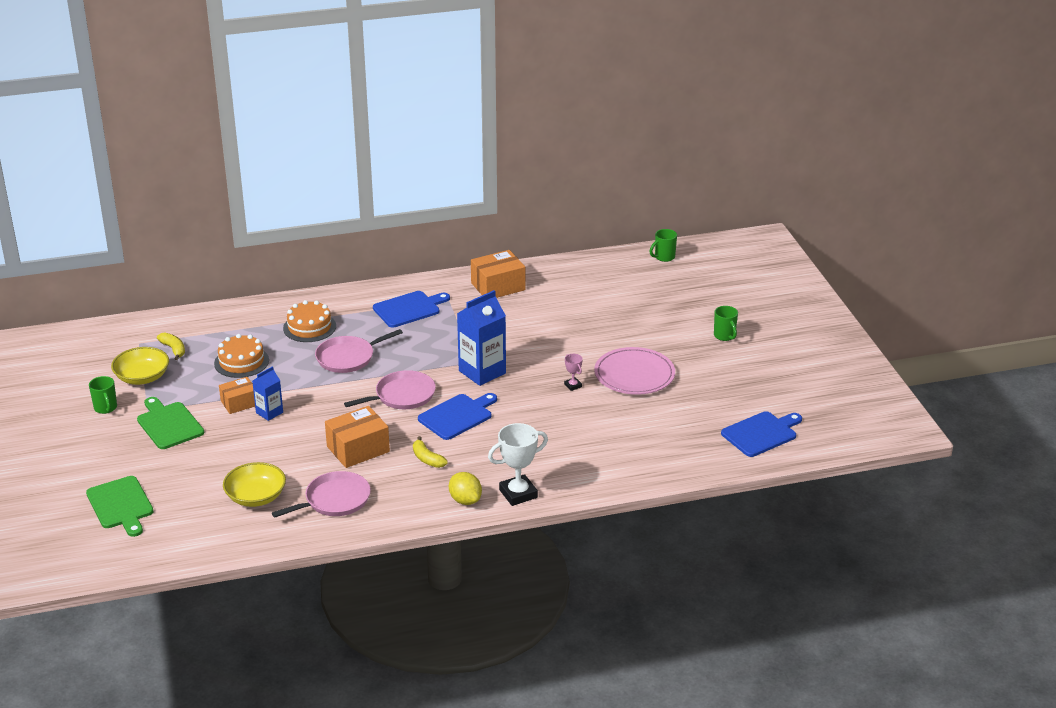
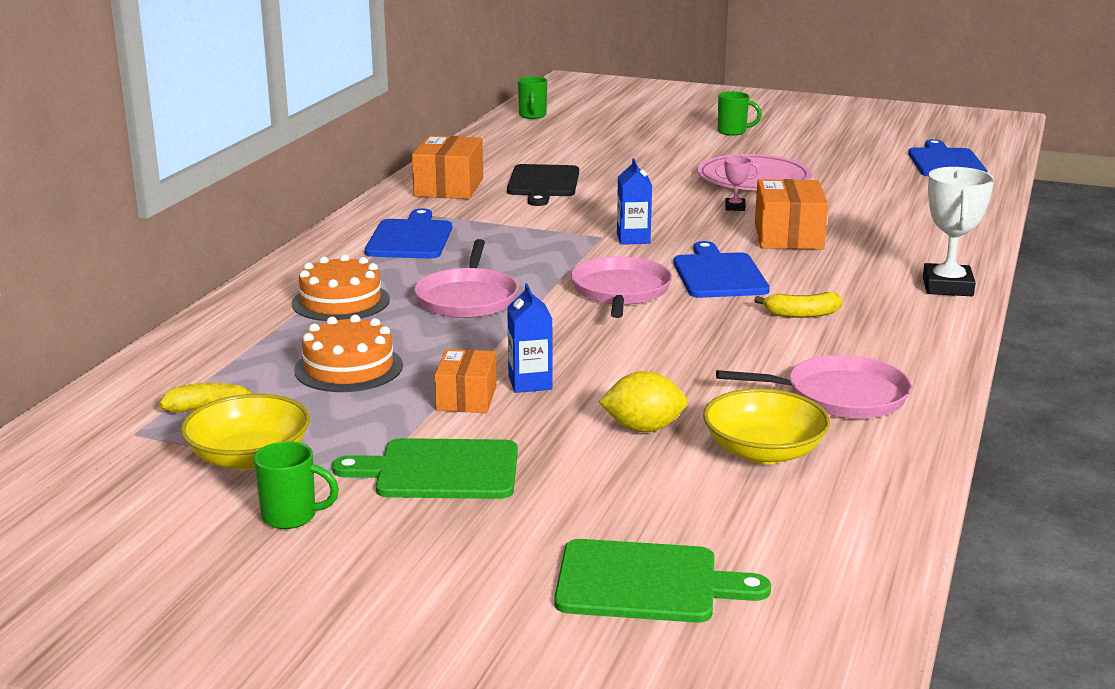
camera: 55 degrees left, 10 degrees down
(334, 500) = (840, 396): pink pan -> pink pan turned 90 degrees clockwise
(358, 449) = (720, 348): orange box -> orange box (788, 236)
(465, 500) = (931, 317): yellow lemon -> yellow lemon (643, 428)
(482, 372) = (633, 239): blue carton -> blue carton, size x0.55
(540, 311) = (543, 183): none -> black cutting board

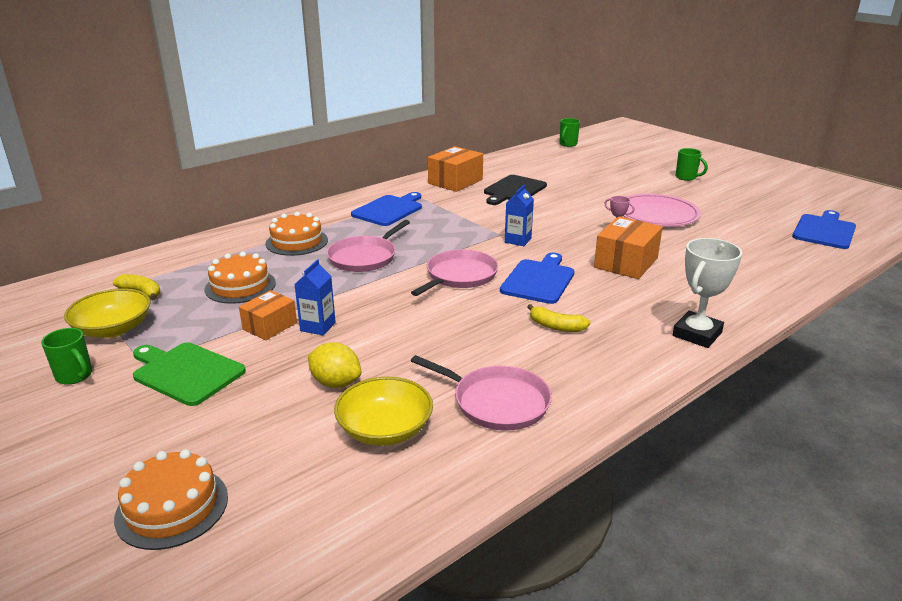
camera: 30 degrees right, 5 degrees up
(645, 583) = (172, 507): green cutting board -> orange cake

